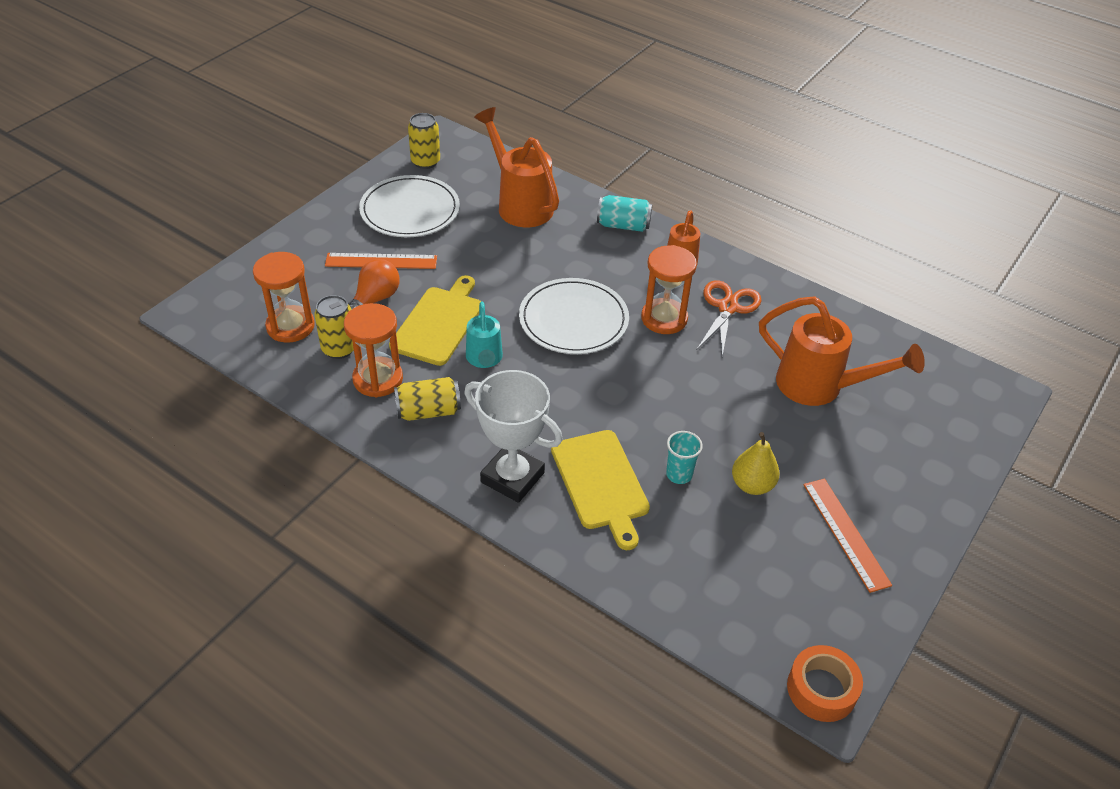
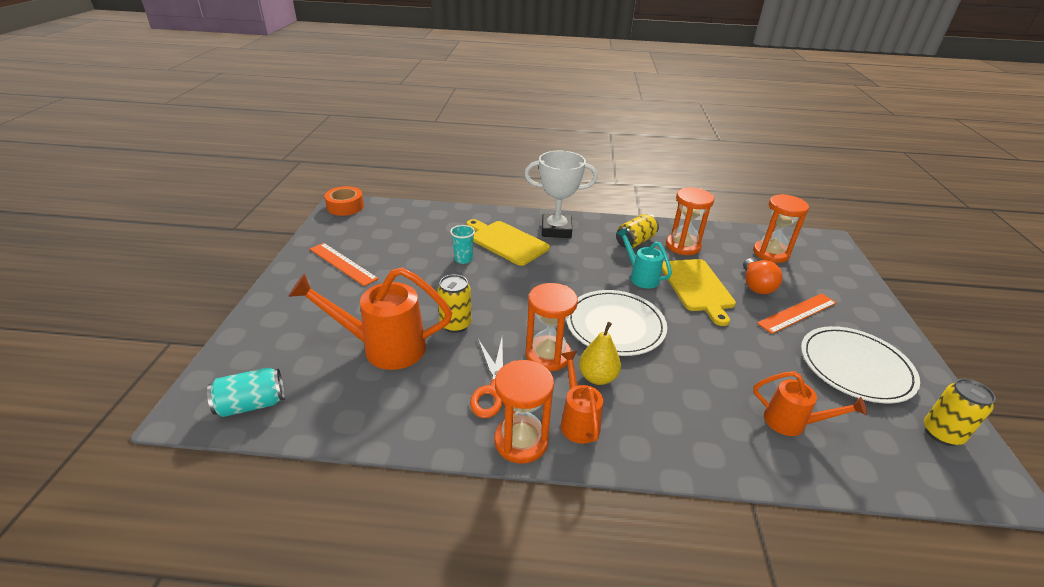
camera: 150 degrees right, 10 degrees down
(339, 349) = (726, 252): yellow can -> yellow can (455, 324)
(520, 204) = (792, 423): orange watering can -> orange watering can, size x0.58
(623, 225) = (673, 446): turquoise can -> turquoise can (252, 404)
(733, 269) = (521, 441): none -> orange hourglass
(752, 485) = (413, 268): yellow pear -> yellow pear (597, 377)

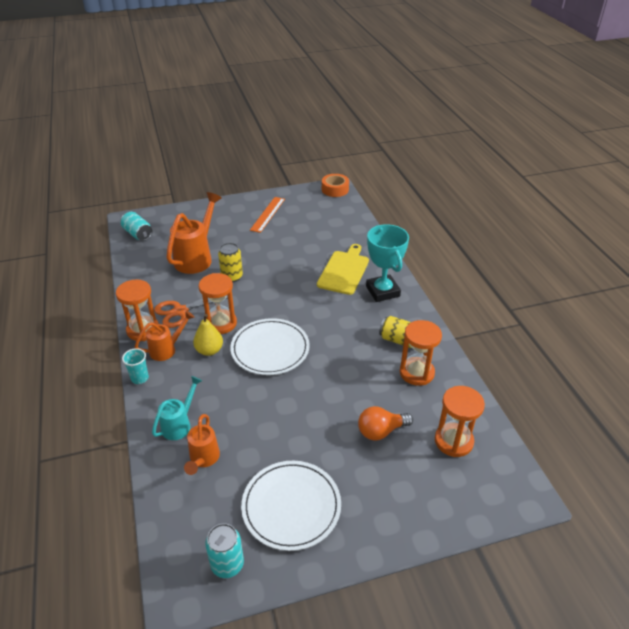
camera: 70 degrees right, 5 degrees up
(383, 348) = (197, 257): orange watering can -> orange watering can turned 45 degrees clockwise
(463, 259) = (306, 258): turquoise cup -> turquoise cup (140, 378)
(556, 230) = (382, 291): white trophy -> turquoise trophy
(640, 276) = (345, 352): turquoise watering can -> turquoise watering can (179, 424)
(697, 287) = (352, 390): yellow cutting board -> none
(797, 313) = (353, 464): orange ruler -> none
(942, 433) = (227, 564): yellow can -> turquoise can

